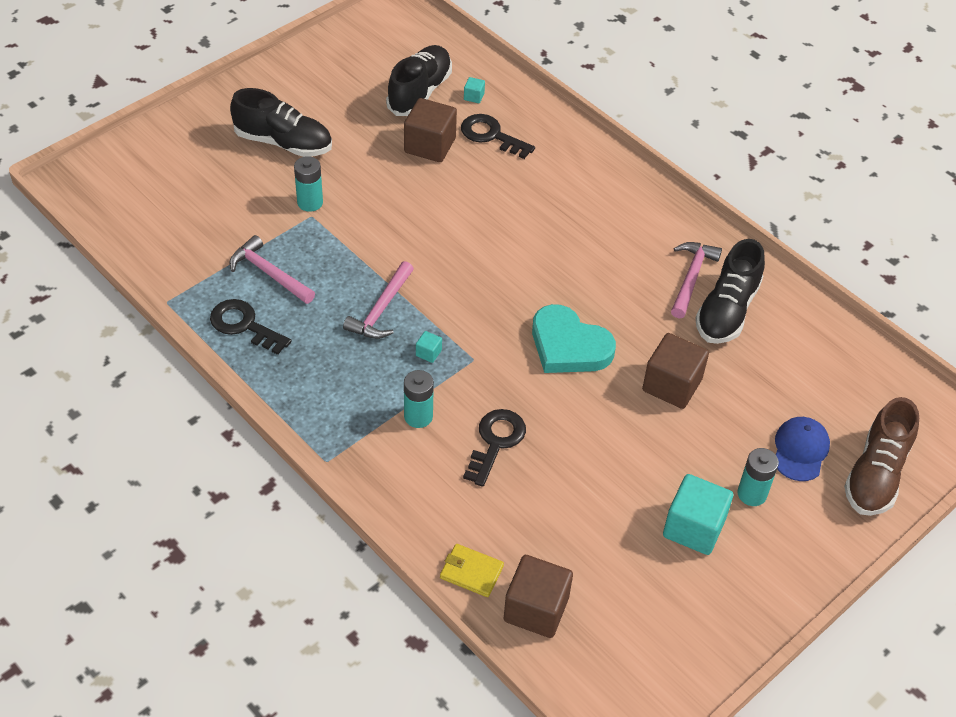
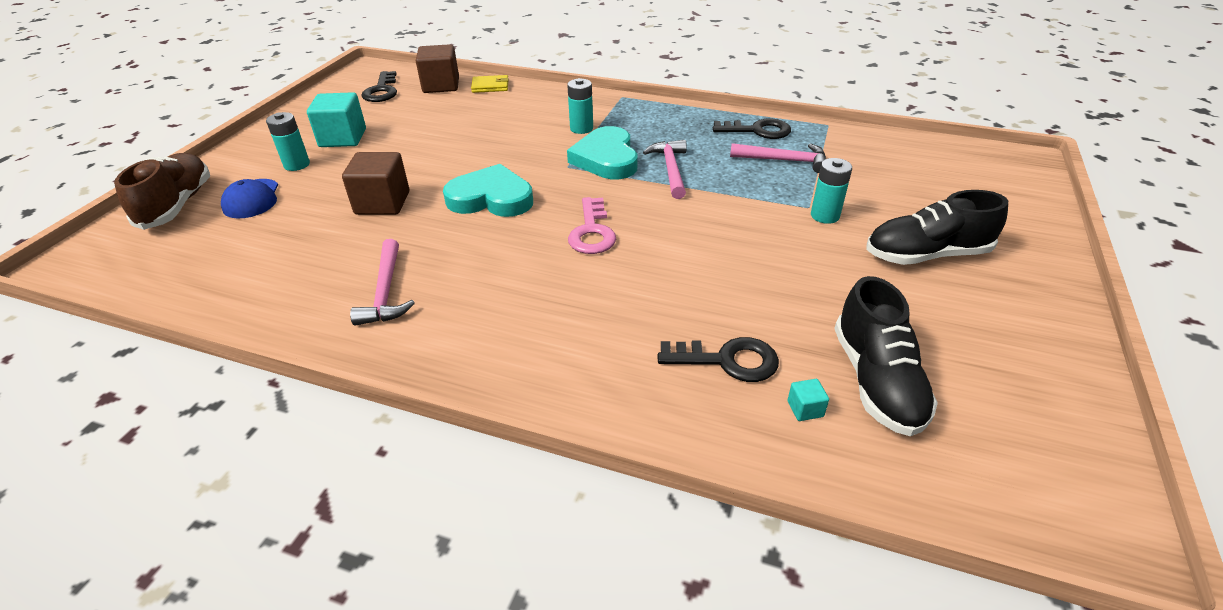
camera: 155 degrees right, 10 degrees down
(428, 353) = (606, 159): turquoise cube -> turquoise heart
(430, 145) = (783, 316): brown cube -> none
(496, 442) = (514, 133): black key -> black key (382, 91)
(505, 267) = (592, 232): none -> pink key
(727, 310) = (336, 276): black shoe -> none

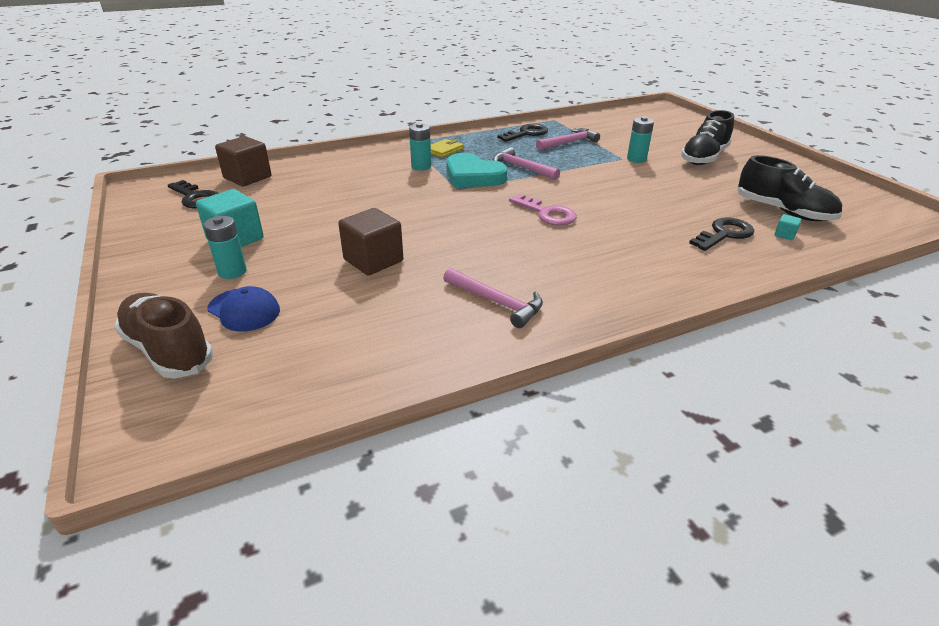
camera: 45 degrees left, 5 degrees down
(490, 86) = (294, 165): yellow wallet -> yellow wallet (444, 150)
(491, 198) = (447, 224): turquoise heart -> none

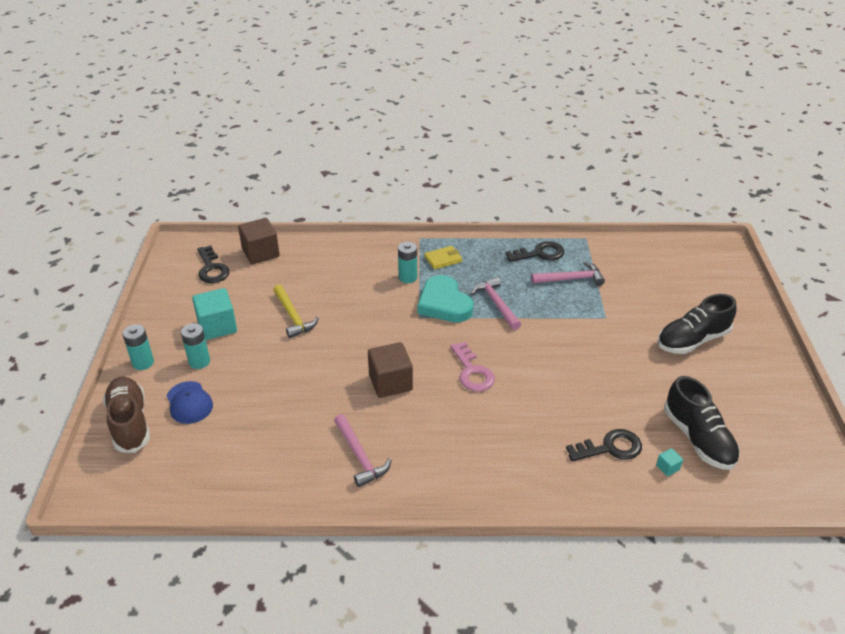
camera: 25 degrees right, 5 degrees up
(322, 214) = (293, 317): none -> yellow hammer
(373, 260) = (300, 382): brown cube -> brown cube (390, 382)
(636, 159) = (619, 322): turquoise battery -> turquoise battery (143, 363)

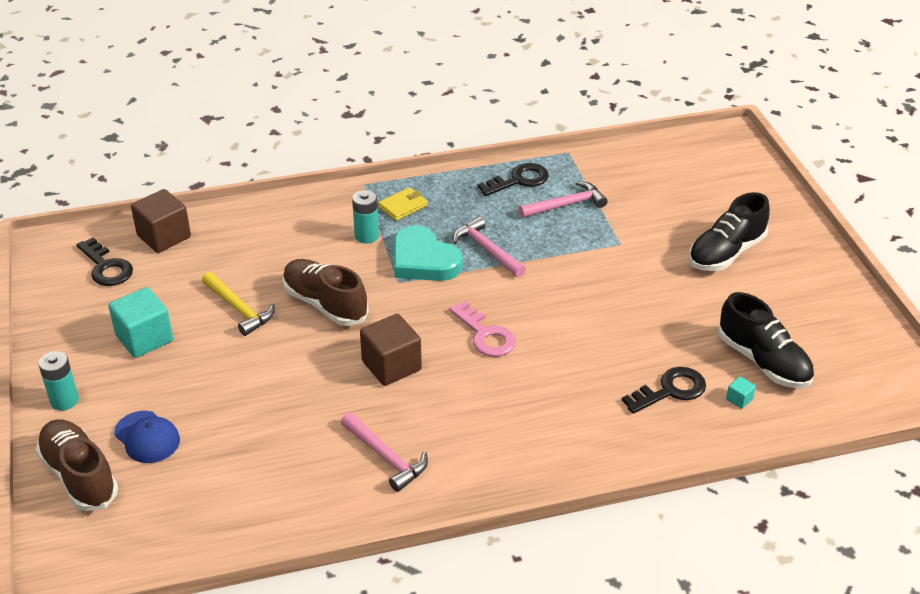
camera: 15 degrees left, 0 degrees up
(199, 361) = (139, 385): turquoise battery -> none
(358, 324) = (325, 304): none -> brown shoe

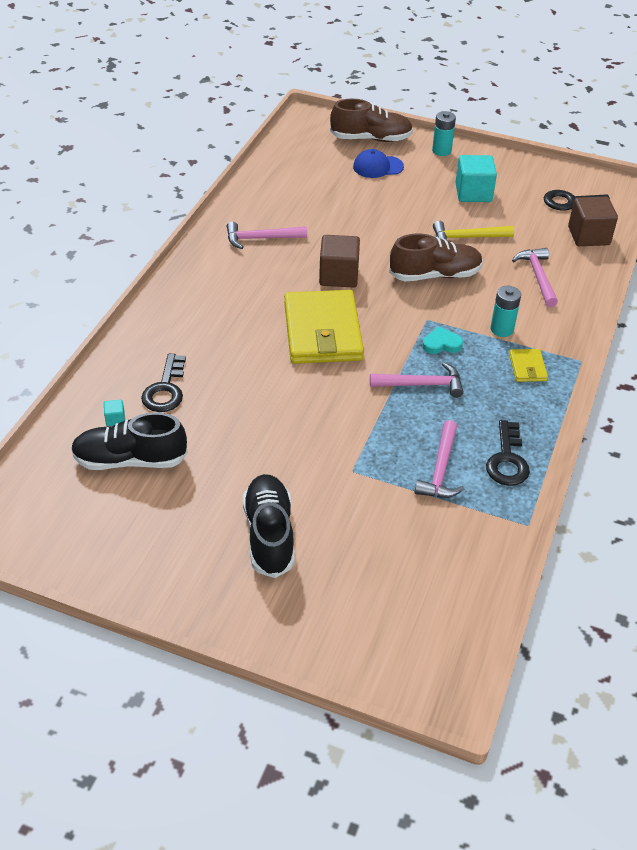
camera: 125 degrees right, 5 degrees up
(264, 243) = (538, 276): none -> pink hammer
(423, 260) = (441, 344): turquoise heart -> turquoise heart, size x0.52
(485, 335) = (322, 332): pink key -> yellow wallet

